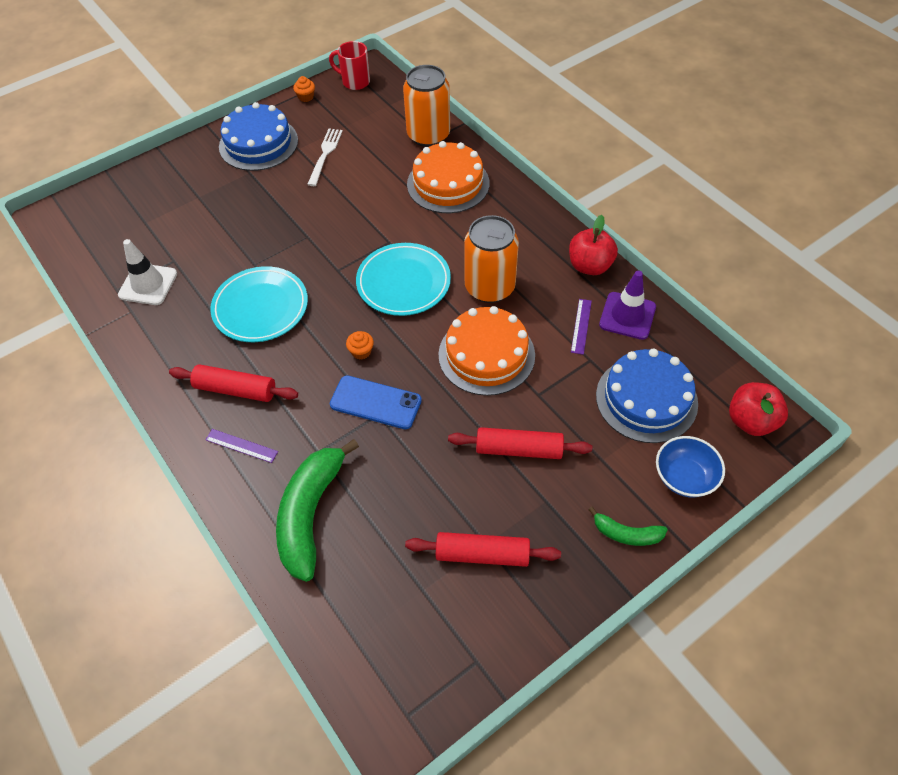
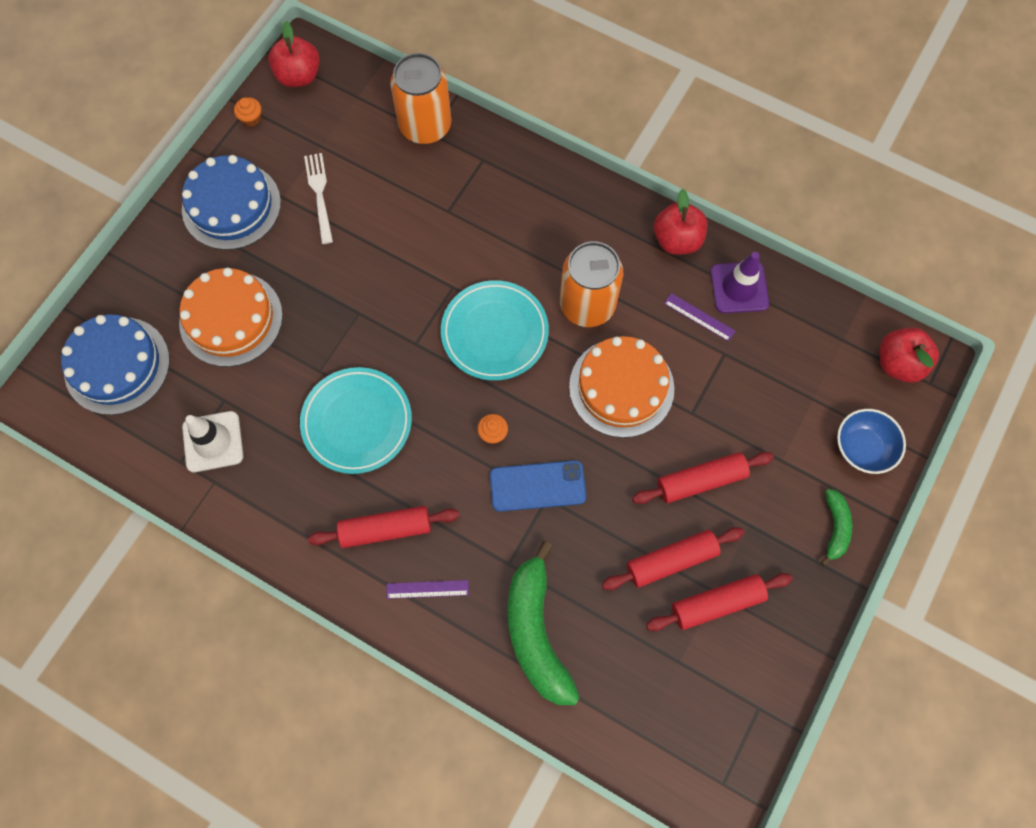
camera: 25 degrees left, 15 degrees up
(355, 82) = (299, 76): red mug -> red apple
(448, 183) = (479, 186): orange cake -> orange cake (231, 319)
(459, 502) = (671, 560): none -> red rolling pin
(581, 326) = (699, 317): purple ruler -> purple ruler turned 45 degrees counterclockwise
(626, 534) = (835, 528): green banana -> green banana turned 75 degrees counterclockwise
(646, 399) = (795, 377): blue cake -> blue cake (117, 365)

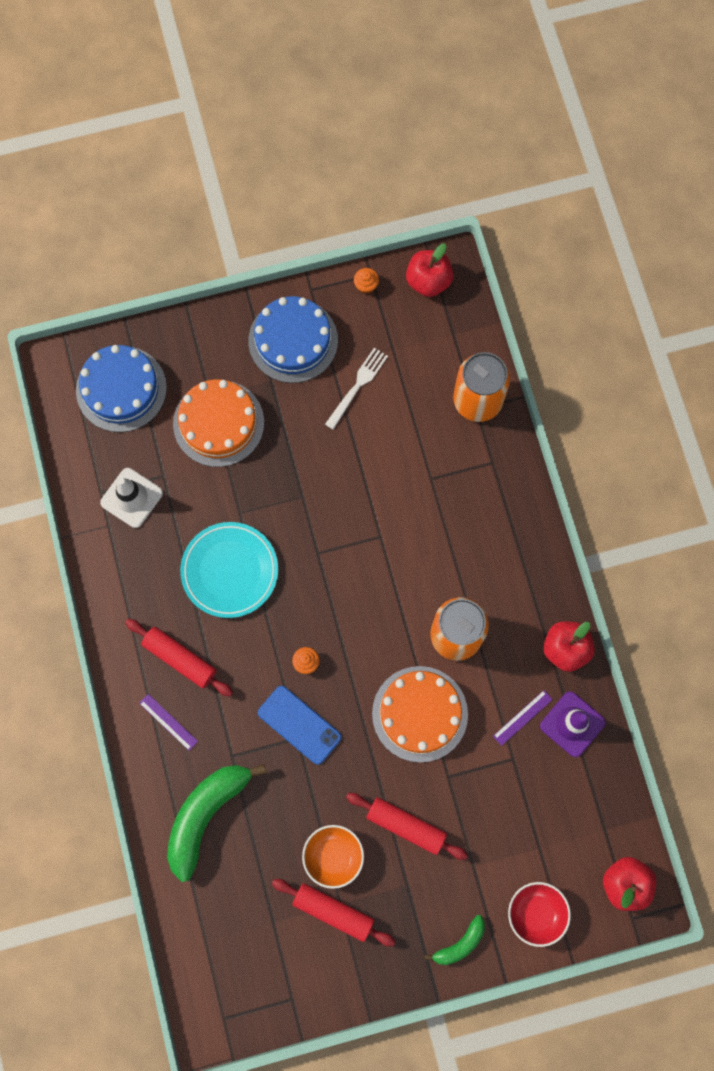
camera: 45 degrees right, 5 degrees up
(494, 332) = (375, 595): turquoise plate -> none
(671, 560) = (333, 856): red rolling pin -> orange bowl
(699, 317) = (522, 717): purple ruler -> purple ruler turned 60 degrees clockwise
(862, 448) = (536, 913): blue bowl -> red bowl

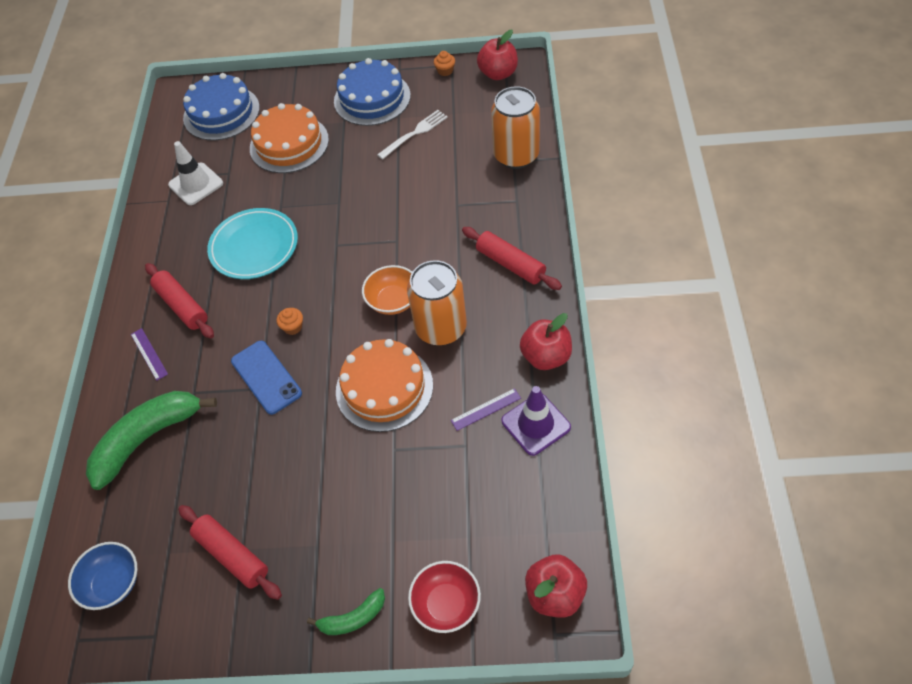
camera: 20 degrees right, 20 degrees down
(234, 961) = (113, 583): none -> blue bowl
(333, 856) = (253, 501): orange bowl -> orange bowl (393, 301)
(406, 826) = (336, 487): red rolling pin -> red rolling pin (510, 264)

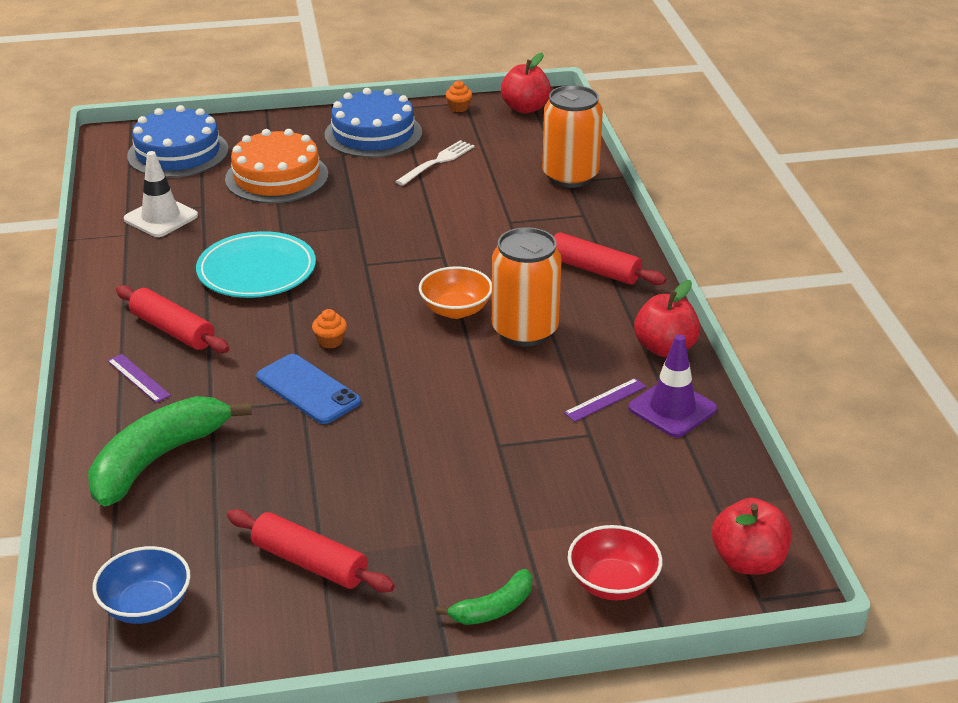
camera: 15 degrees left, 20 degrees down
(384, 388) = (468, 389): orange cake -> none

